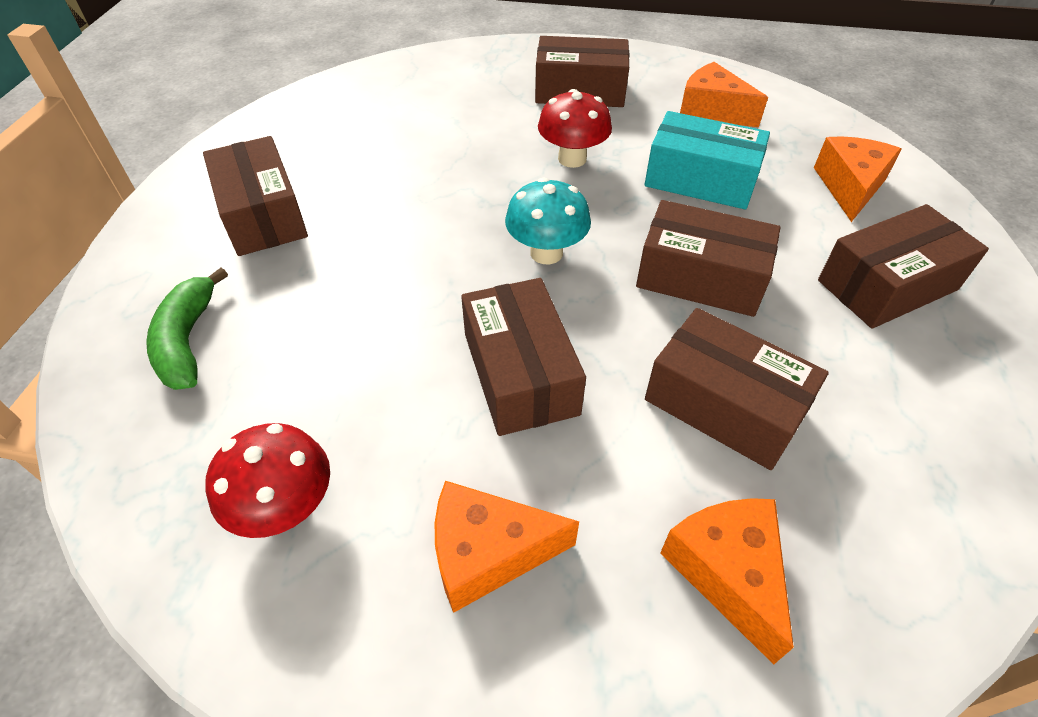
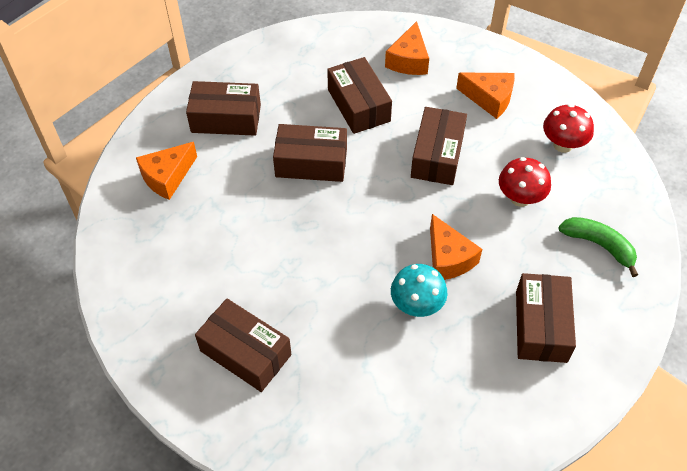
camera: 150 degrees left, 5 degrees up
(187, 341) = (599, 245): green banana -> green banana turned 75 degrees counterclockwise
(546, 253) = (380, 214): turquoise mushroom -> turquoise mushroom (416, 305)
(572, 159) = (310, 280): red mushroom -> red mushroom (520, 198)
(700, 179) = (246, 223): turquoise box -> none
(700, 277) = (311, 162): brown box -> brown box turned 45 degrees counterclockwise
(712, 111) = (173, 280): orange cheese -> orange cheese (448, 258)

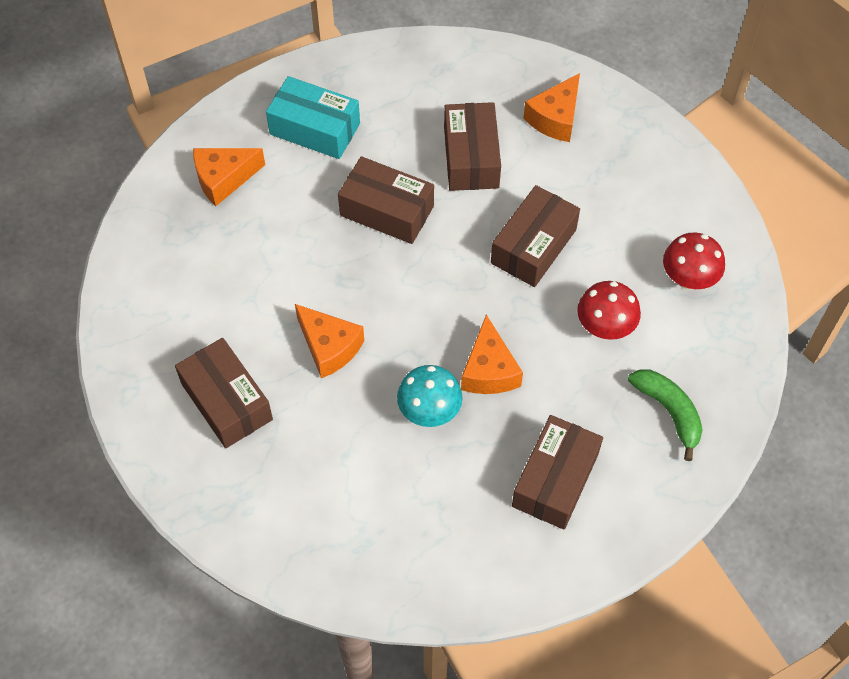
camera: 20 degrees right, 5 degrees up
(226, 118) = (315, 129): brown box -> turquoise box
(489, 99) = (628, 195): orange cheese -> orange cheese (329, 347)

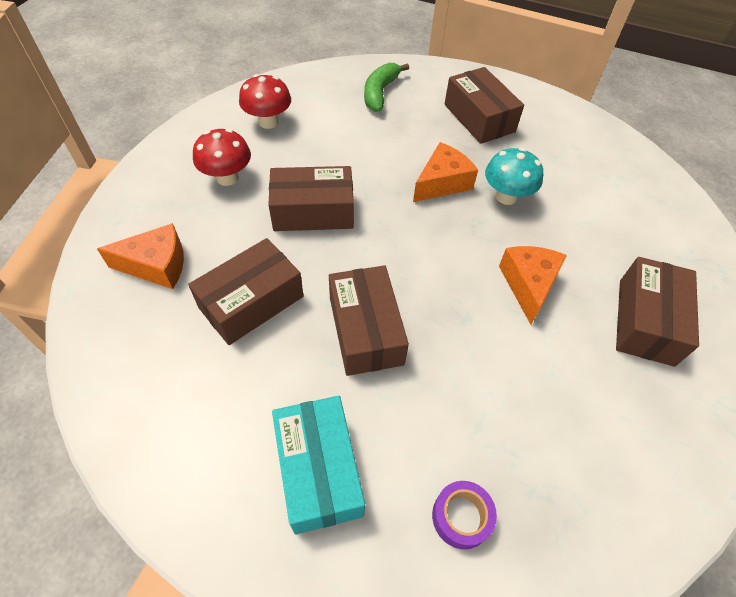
camera: 130 degrees left, 5 degrees down
(224, 179) = (461, 517): orange cheese -> purple tape
(555, 480) = (479, 118): brown box -> brown box turned 75 degrees clockwise
(605, 327) = (347, 143): red mushroom -> red mushroom (227, 178)

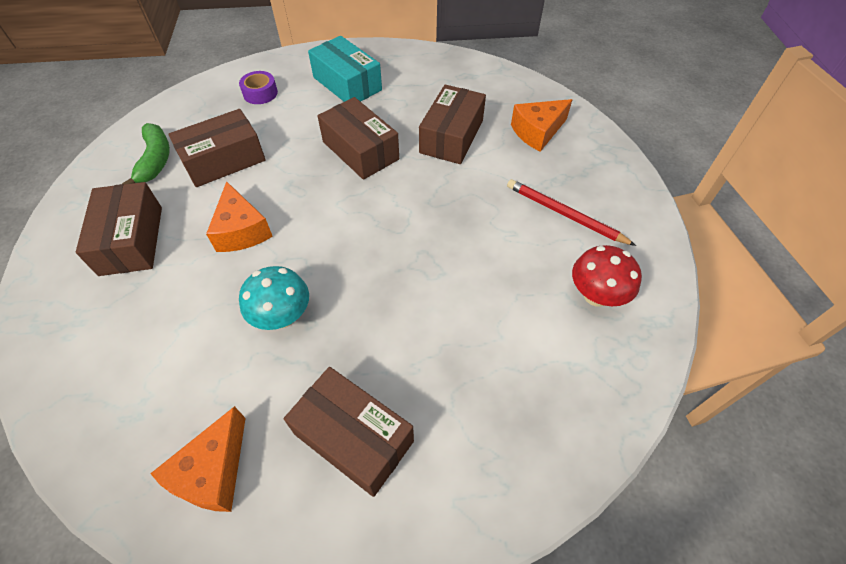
camera: 155 degrees right, 0 degrees up
(227, 178) = (564, 214): red mushroom -> red pencil
(313, 211) = (463, 216): brown box -> brown box (224, 160)
(380, 93) = (513, 418): green banana -> green banana (155, 160)
(442, 183) = (359, 302): orange cheese -> orange cheese (213, 472)

